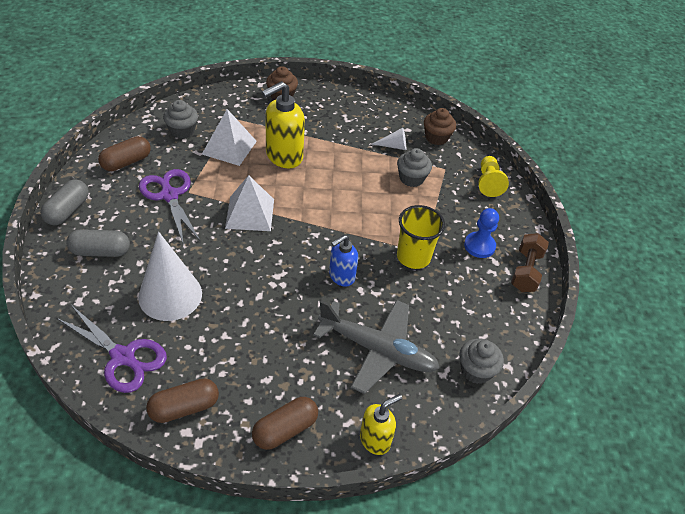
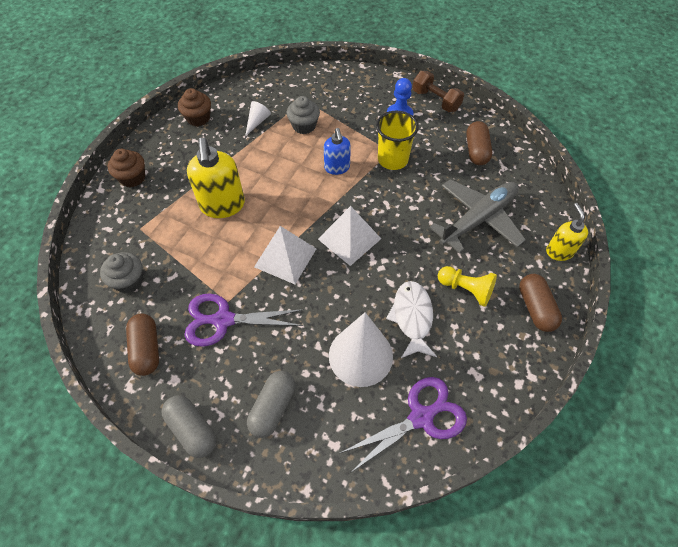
camera: 60 degrees left, 10 degrees up
(184, 408) = (494, 378): brown capsule -> brown capsule (476, 151)
(226, 323) = (412, 317): none -> white fish
(229, 147) = (182, 246): white pyramid -> white pyramid (349, 238)
(341, 276) = (393, 215): blue soap dispenser -> blue soap dispenser (337, 168)
(436, 137) = (264, 90): brown cupcake -> brown cupcake (198, 118)
(476, 370) = (515, 167): grey cupcake -> none
(488, 183) = (335, 81): yellow pawn -> yellow pawn (466, 289)

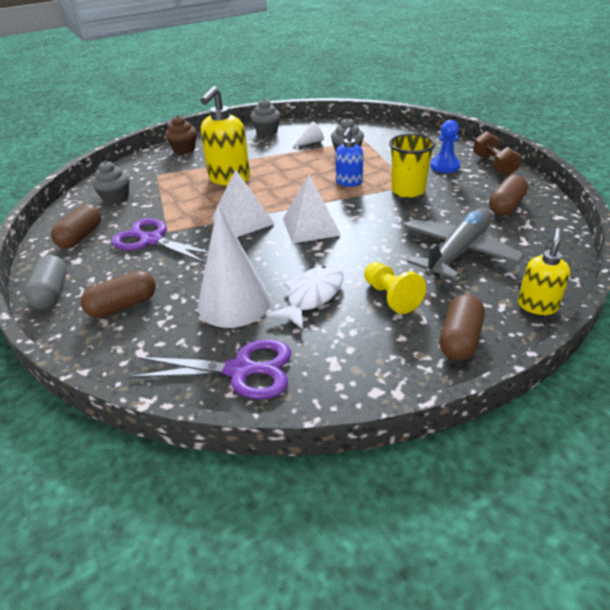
camera: 35 degrees right, 20 degrees down
(198, 118) = (267, 131): brown cupcake -> grey cupcake
(273, 407) = (123, 306): grey capsule -> brown capsule
(477, 219) = (458, 252): grey plane -> grey plane turned 45 degrees counterclockwise

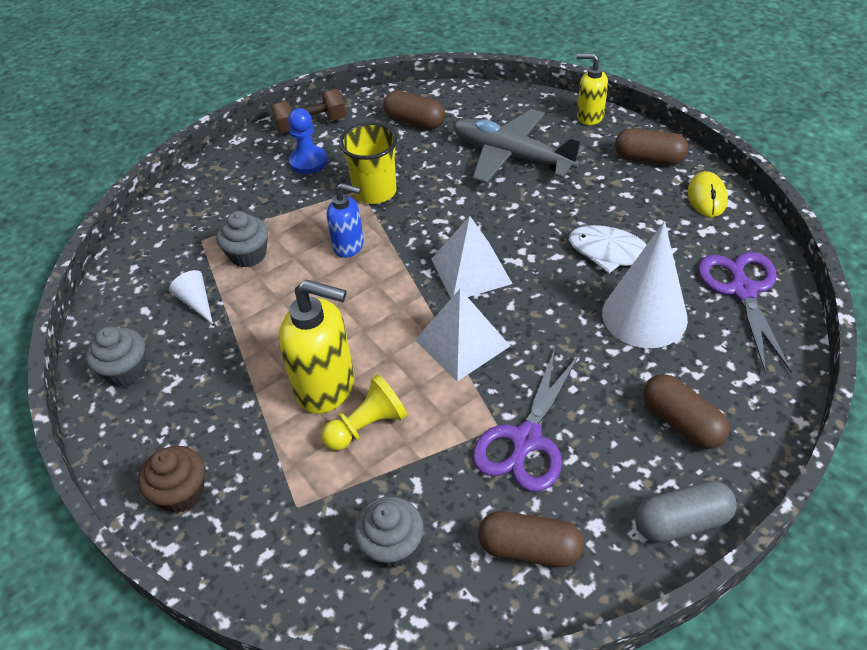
camera: 95 degrees left, 10 degrees up
(388, 373) = (707, 197): none -> yellow mouse
(391, 297) = (600, 199): yellow pawn -> yellow pawn (367, 426)

